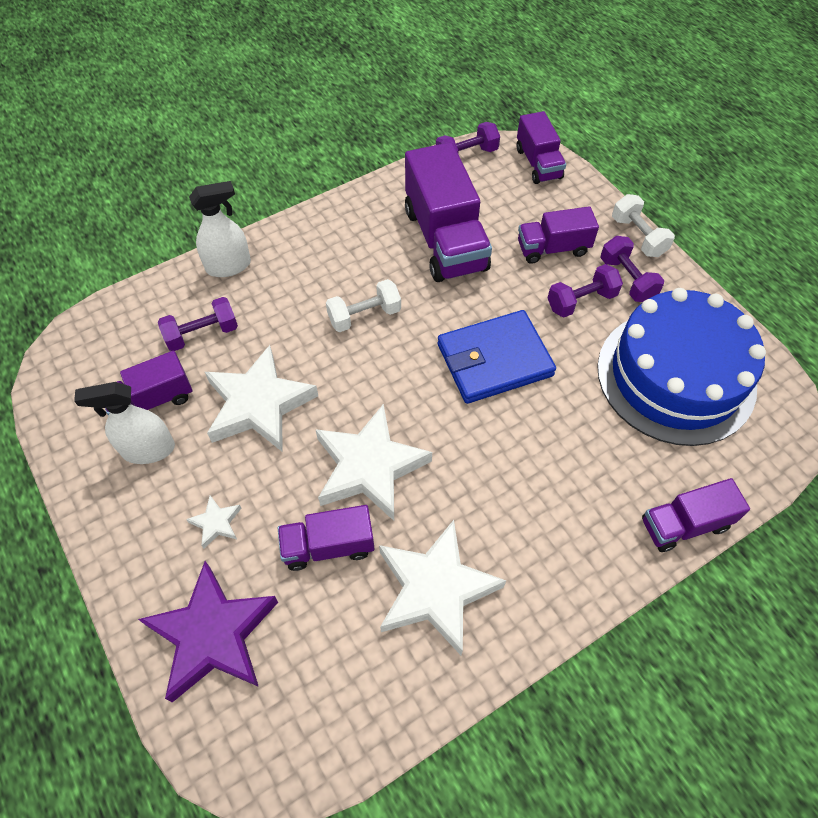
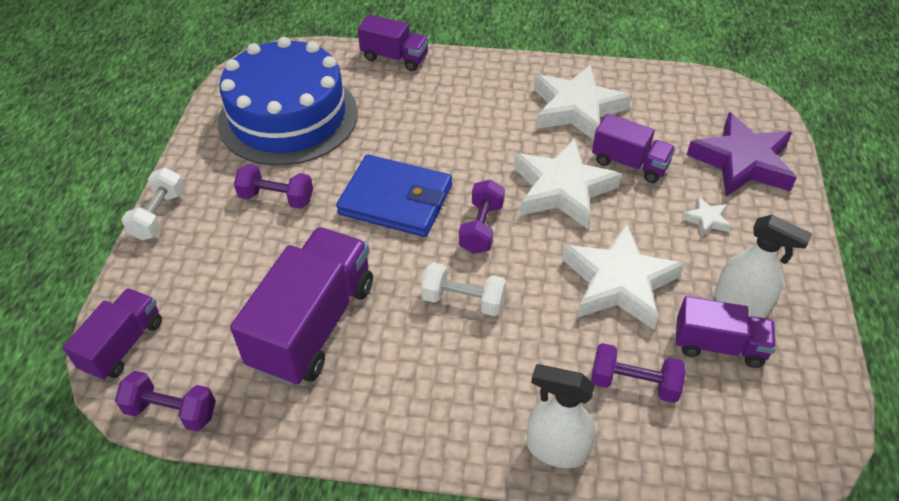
camera: 140 degrees left, 10 degrees down
(553, 248) = (236, 252): purple truck -> none
(627, 279) = (220, 191): purple dumbbell -> purple dumbbell (481, 228)

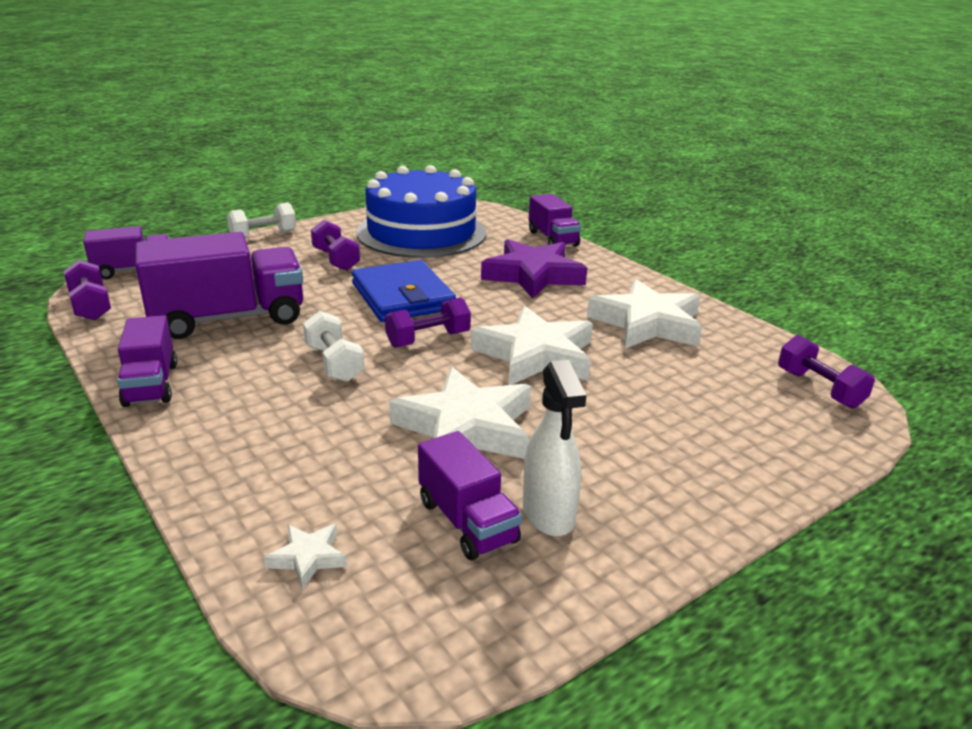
camera: 45 degrees right, 20 degrees down
(556, 449) = (213, 475): white spray bottle -> none
(629, 163) = (630, 374): purple truck -> purple truck (151, 384)
(634, 383) = (346, 487): purple dumbbell -> purple dumbbell (819, 389)
(706, 220) = (633, 444): white star -> white star (308, 558)
(742, 162) = (756, 434): purple star -> purple star (533, 275)

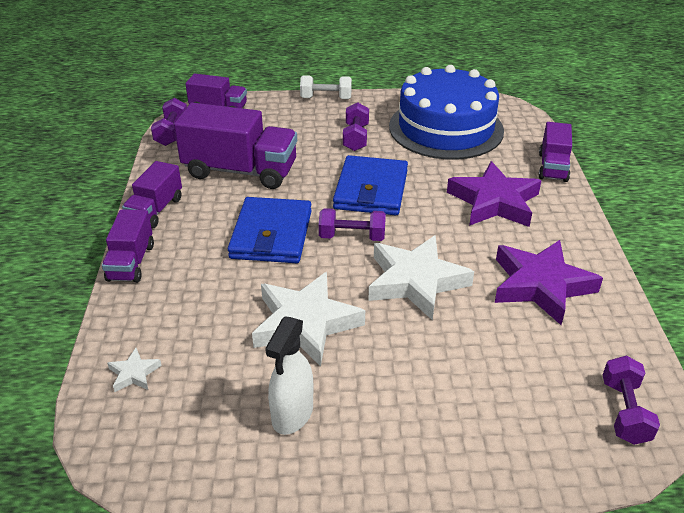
camera: 35 degrees right, 10 degrees up
(334, 363) = (271, 234): white dumbbell -> blue wallet
(467, 521) = (238, 394): purple truck -> purple truck (131, 262)
(647, 323) = (541, 285): white star -> purple star

